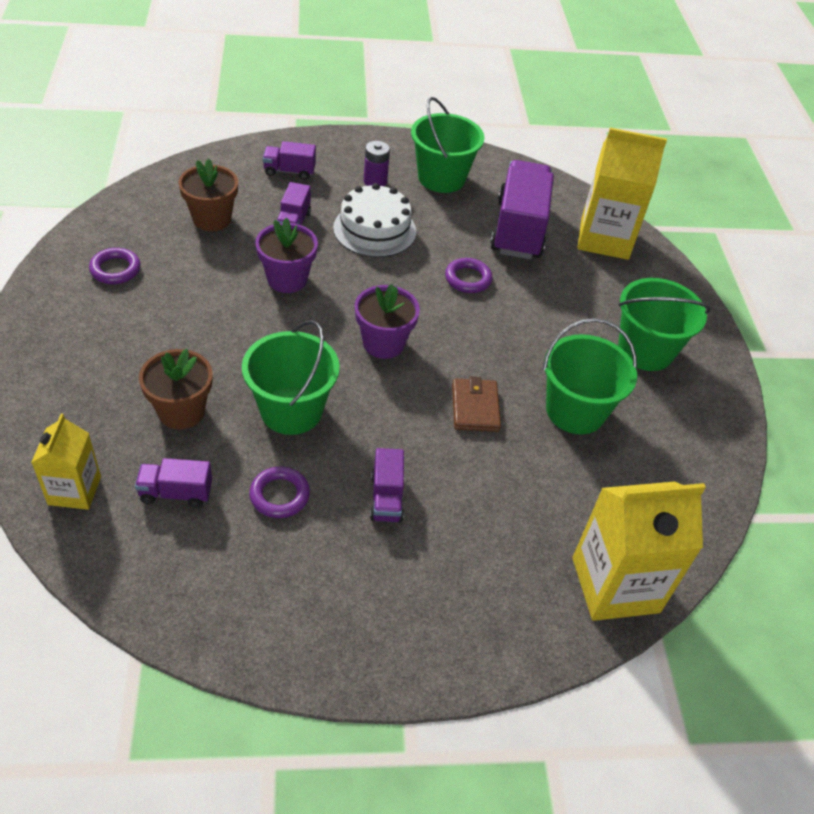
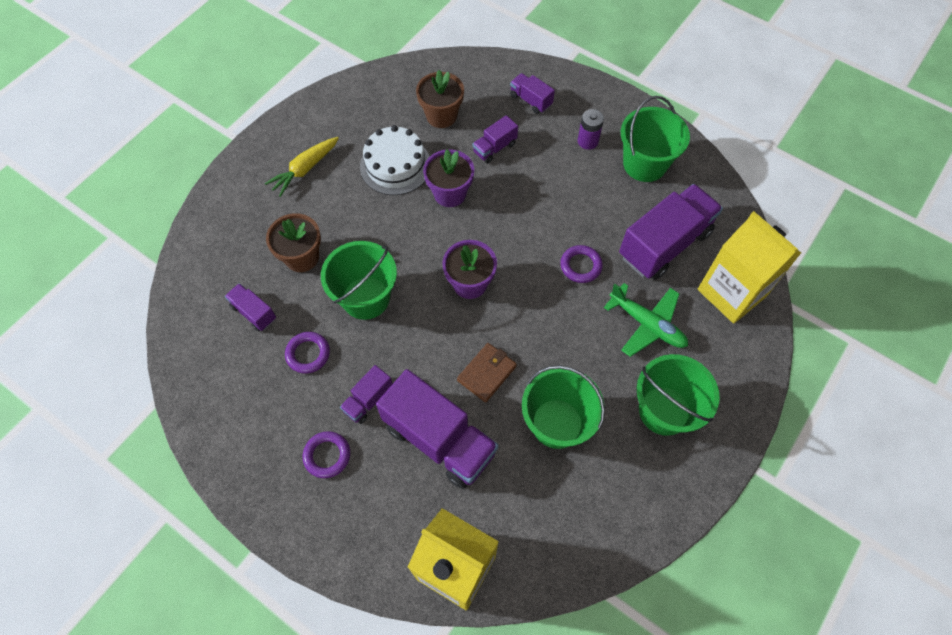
camera: 45 degrees right, 15 degrees up
(74, 490) = (204, 275): yellow carton -> none
(103, 330) = (305, 169): none -> yellow carrot
(115, 269) = (348, 126): purple ring -> purple ring (327, 455)
(374, 229) = (548, 184): white cake -> white cake (395, 165)
(489, 488) = (439, 439): none -> purple truck
(567, 294) = (647, 324): none -> green plane

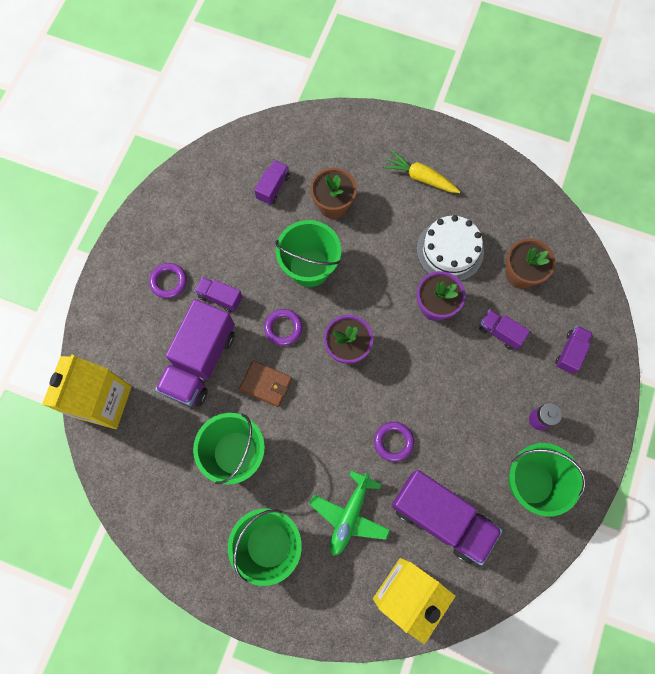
camera: 75 degrees right, 10 degrees up
(308, 354) = (248, 240): purple ring -> purple ring (283, 328)

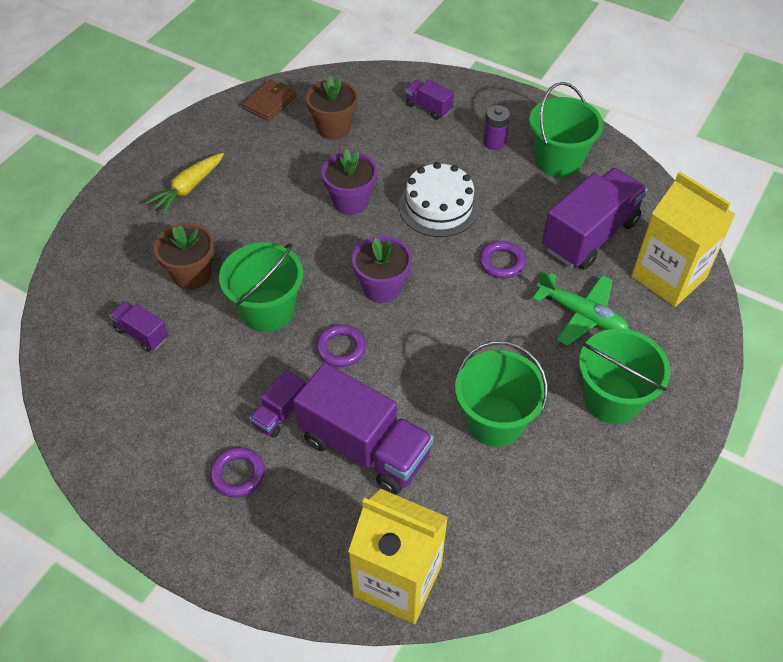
camera: 80 degrees left, 20 degrees down
(266, 384) = (410, 376): brown wallet -> brown wallet (269, 103)
(450, 250) = (288, 178): white cake -> white cake (439, 206)
(500, 332) = (395, 155): purple truck -> none

